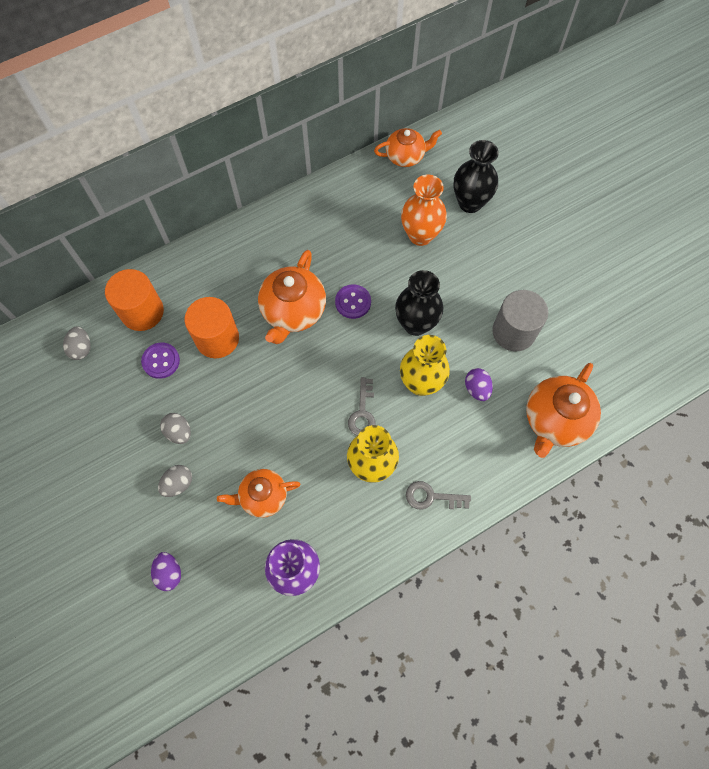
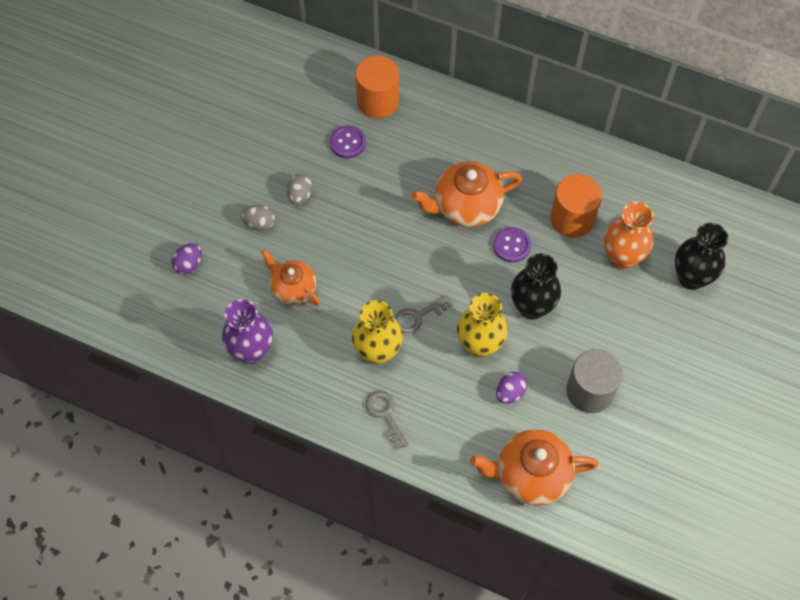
camera: 55 degrees right, 5 degrees down
(81, 348) = (315, 83): grey egg -> none
(217, 338) = (397, 168): orange cylinder -> orange cylinder (572, 219)
(406, 156) = (692, 196): orange teapot -> none

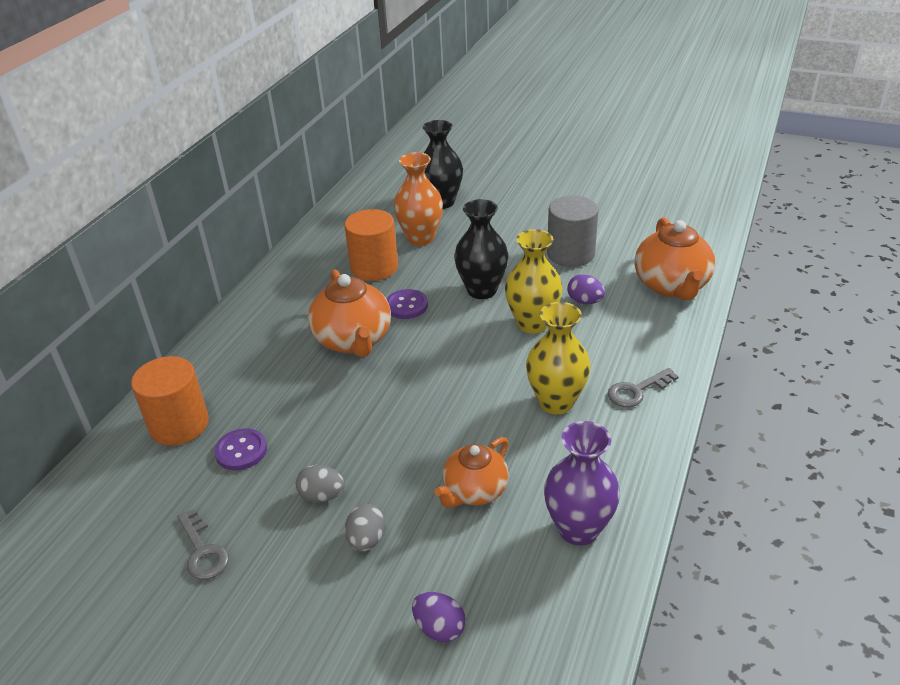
camera: 90 degrees left, 25 degrees down
(418, 316) = (503, 371): grey key -> grey key (203, 551)

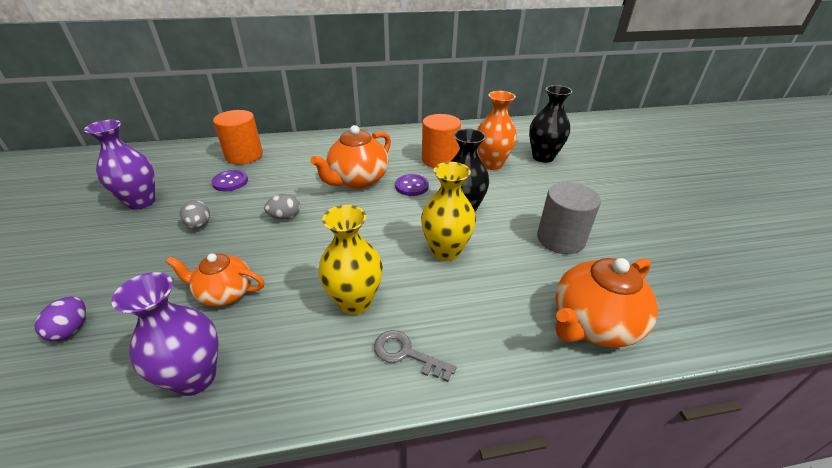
camera: 55 degrees right, 0 degrees up
(203, 551) = (141, 202): grey key -> purple vase
(366, 540) = (160, 259): grey egg -> grey egg (285, 217)
(585, 301) = (504, 271): purple egg -> none

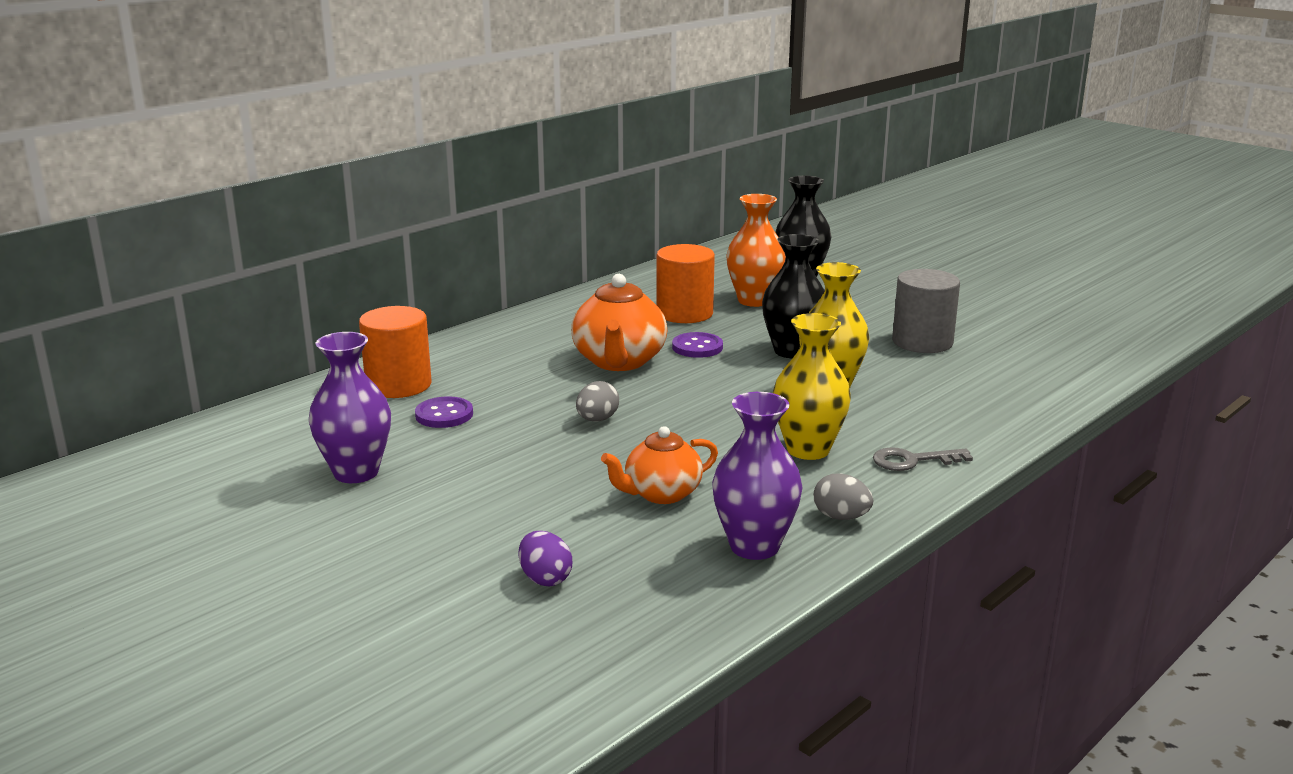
camera: 35 degrees left, 15 degrees down
(199, 225) = (499, 462): grey egg -> grey egg (841, 517)
(593, 324) = (1029, 389): orange teapot -> none

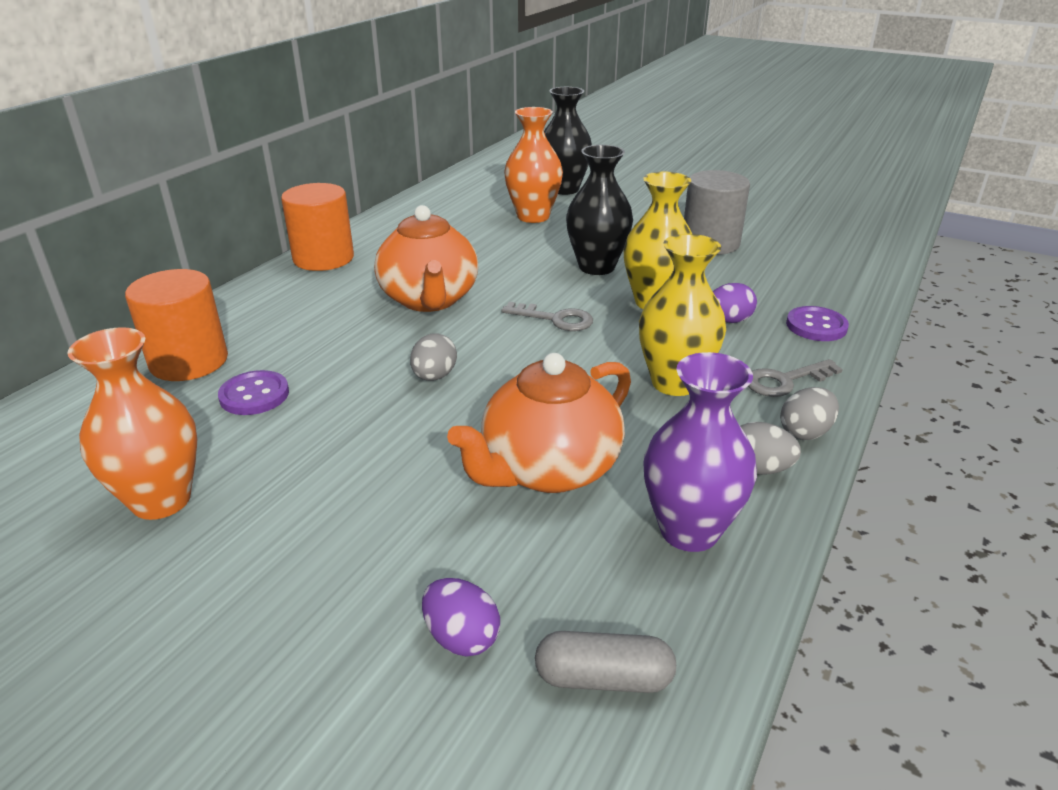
camera: 15 degrees left, 10 degrees up
(356, 472) = (161, 500): purple vase -> orange vase
(636, 614) = (603, 678): none -> grey capsule
(661, 494) = (548, 470): orange teapot -> orange teapot, size x1.53
(684, 313) = (473, 237): orange cylinder -> orange cylinder (323, 258)
(697, 347) = (502, 273): purple button -> purple button (816, 326)
(727, 389) = (555, 319): none -> grey key
(893, 409) = (728, 321): none -> purple egg
(902, 499) = (805, 432): none -> grey egg

